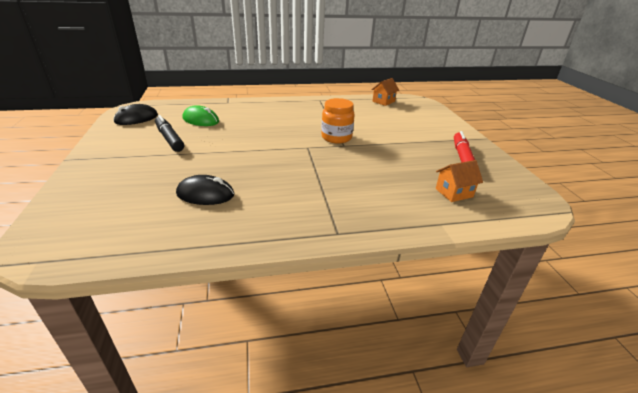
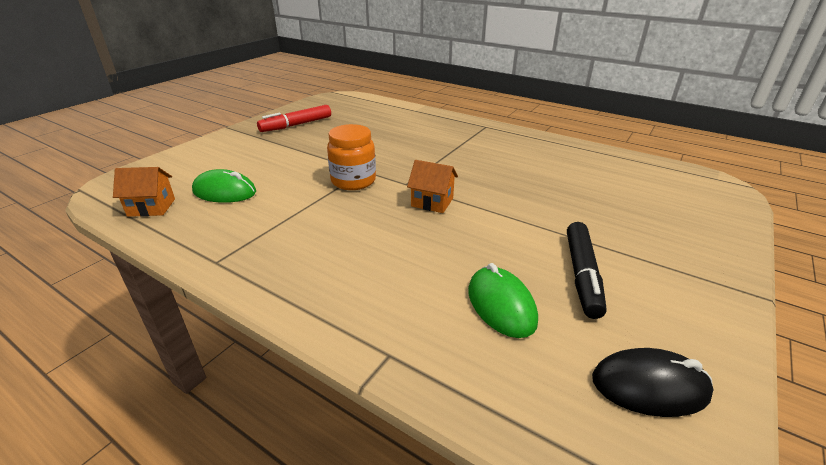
camera: 135 degrees left, 0 degrees up
(205, 194) = (565, 177): black mouse -> none
(376, 113) = (225, 192): none -> green mouse
(454, 193) = (368, 115): orange house -> orange house (432, 202)

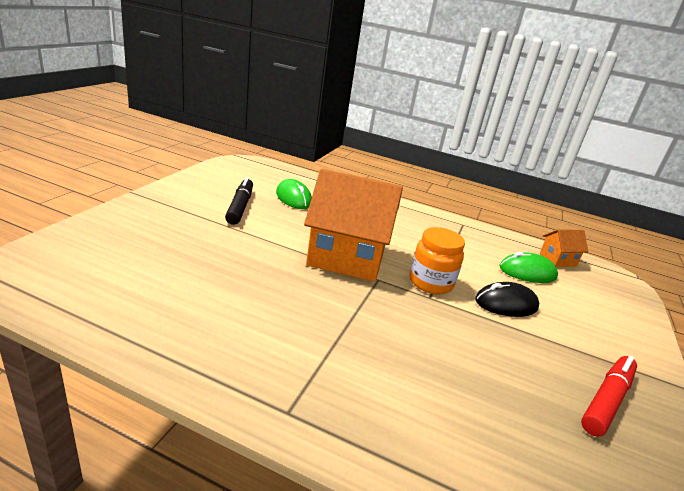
camera: 165 degrees right, 5 degrees down
(432, 202) = (346, 258): orange house -> orange house, size x2.21
(649, 386) = (234, 174): black mouse -> black mouse (506, 304)

